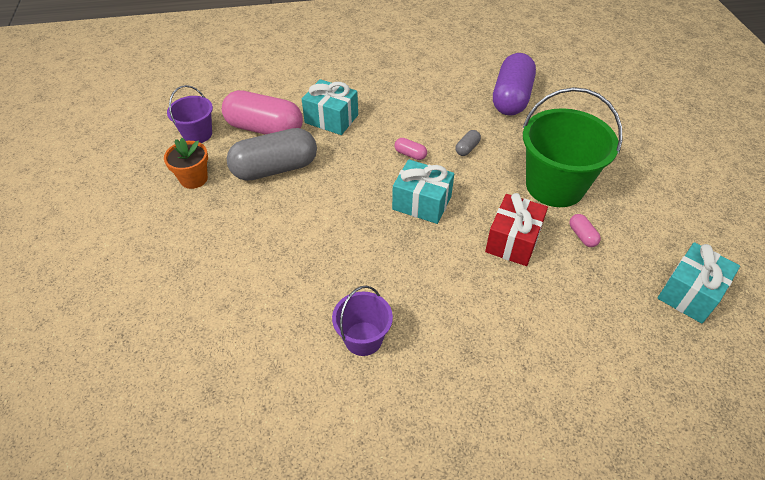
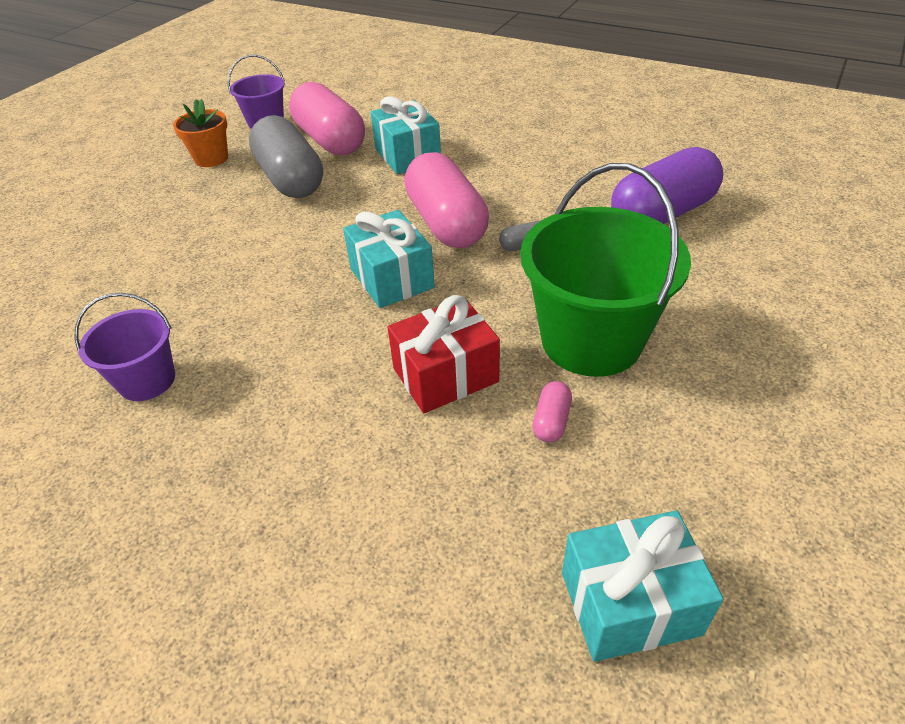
camera: 40 degrees right, 5 degrees down
(275, 168) = (291, 179): grey capsule -> grey capsule turned 45 degrees clockwise
(410, 154) = (446, 223): pink capsule -> pink capsule, size x2.48

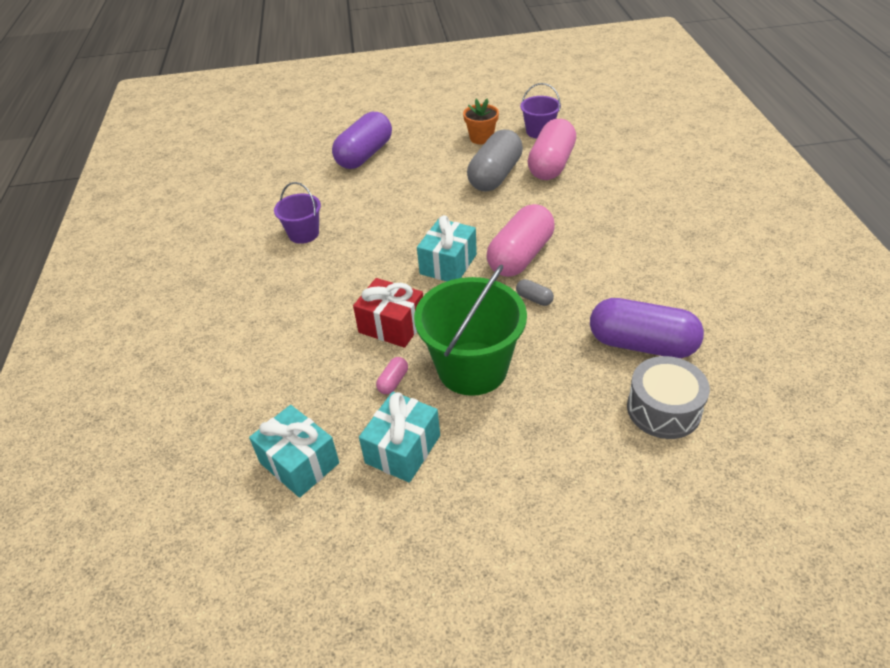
camera: 55 degrees right, 0 degrees up
(82, 251) = (364, 155): none -> purple capsule
(407, 155) = (573, 202): turquoise gift -> turquoise gift (403, 449)
(551, 421) = (393, 382): pink capsule -> pink capsule turned 45 degrees counterclockwise
(761, 243) = (663, 409): none -> grey drum

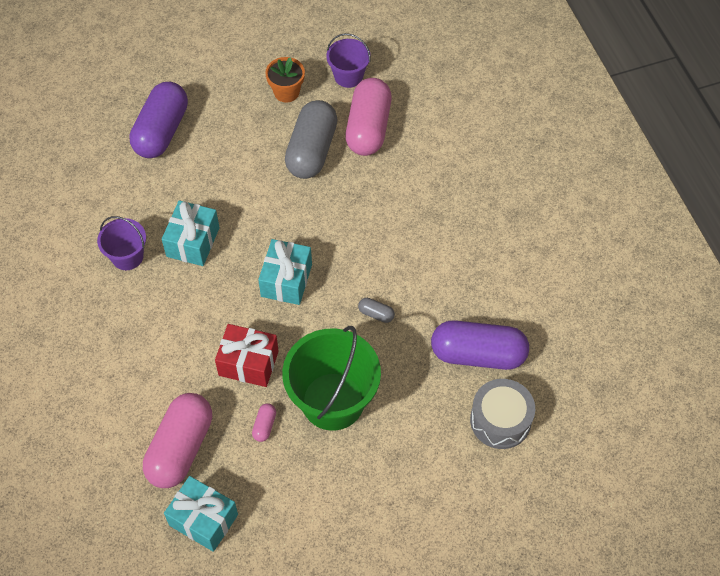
camera: 15 degrees left, 15 degrees up
(403, 449) = (289, 492): turquoise gift -> turquoise gift (193, 242)
(521, 256) = (355, 262): pink capsule -> pink capsule (181, 448)

